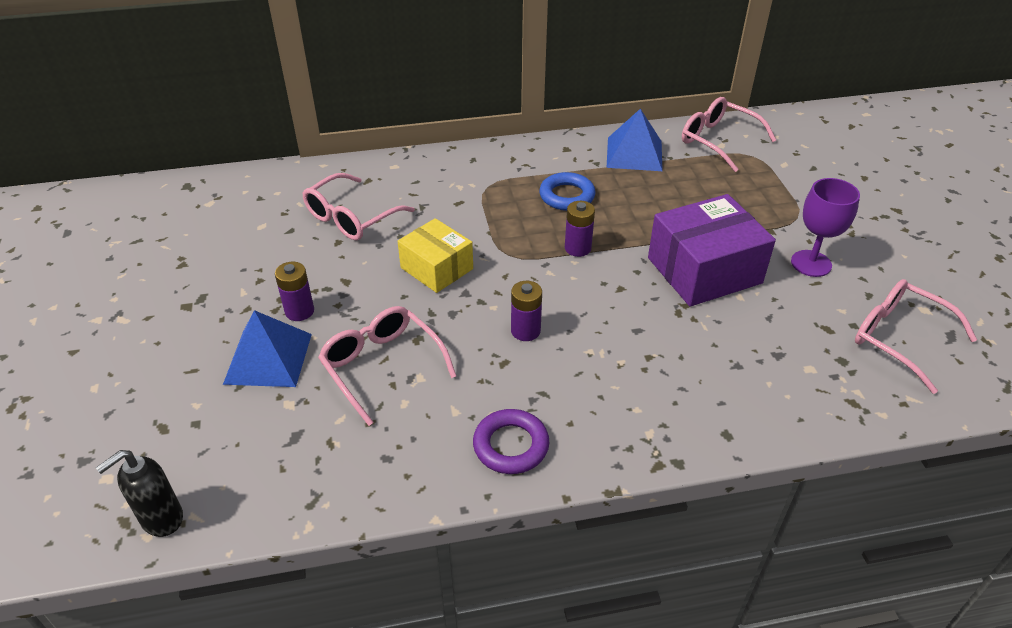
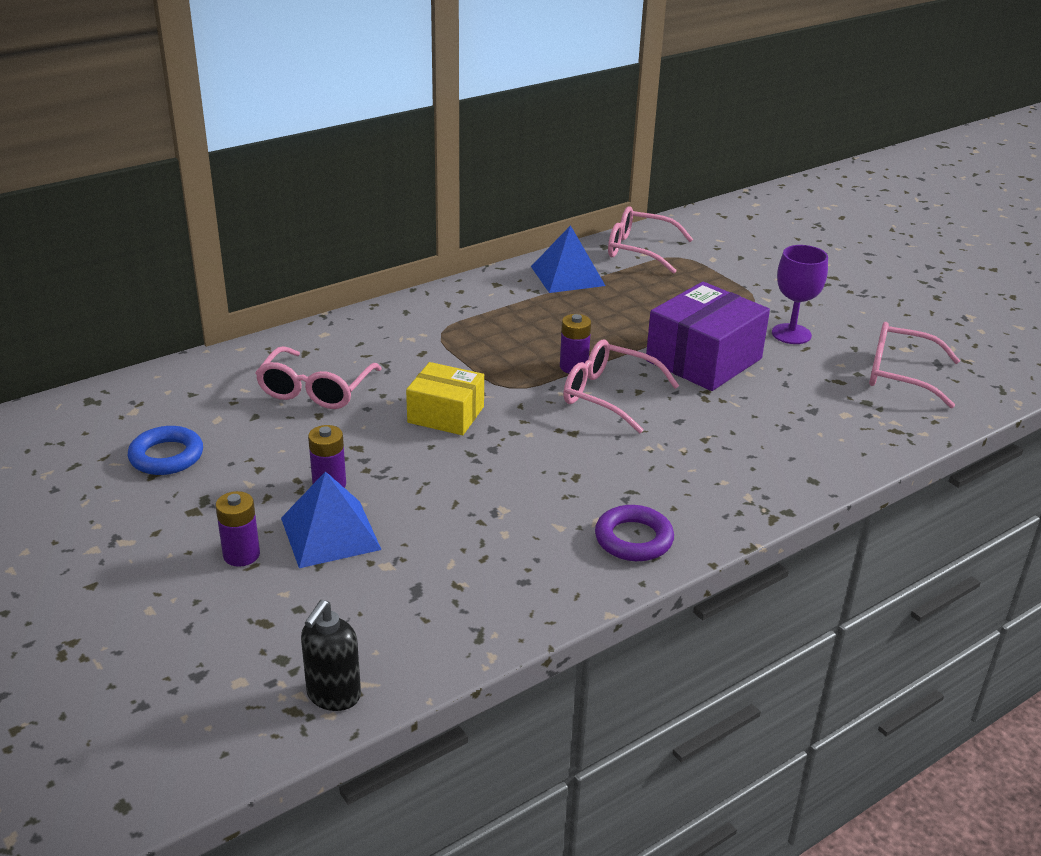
camera: 25 degrees left, 10 degrees down
(382, 366) = (457, 509): pink glasses -> pink glasses (608, 395)
(525, 331) = (576, 446): purple battery -> purple battery (241, 555)
(567, 196) = (529, 325): blue ring -> blue ring (166, 456)

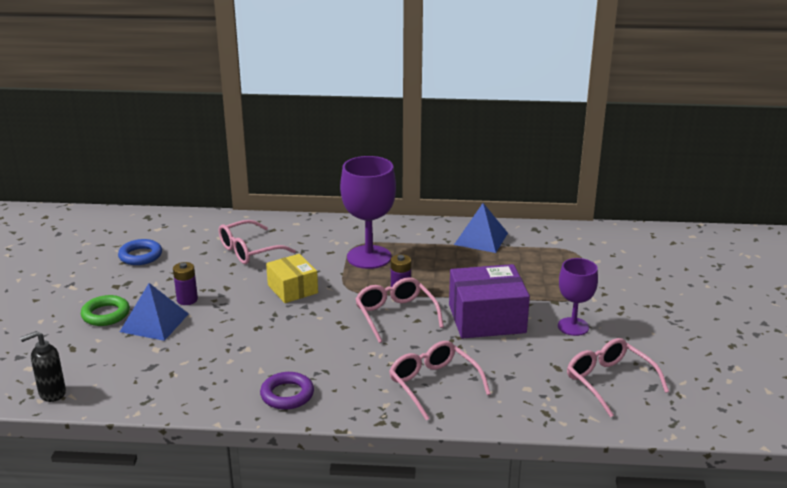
camera: 40 degrees right, 5 degrees down
(241, 555) = (106, 314): purple battery -> green ring
(478, 341) = (369, 257): none -> purple goblet
(639, 250) = (553, 238): pink glasses -> pink glasses (433, 384)

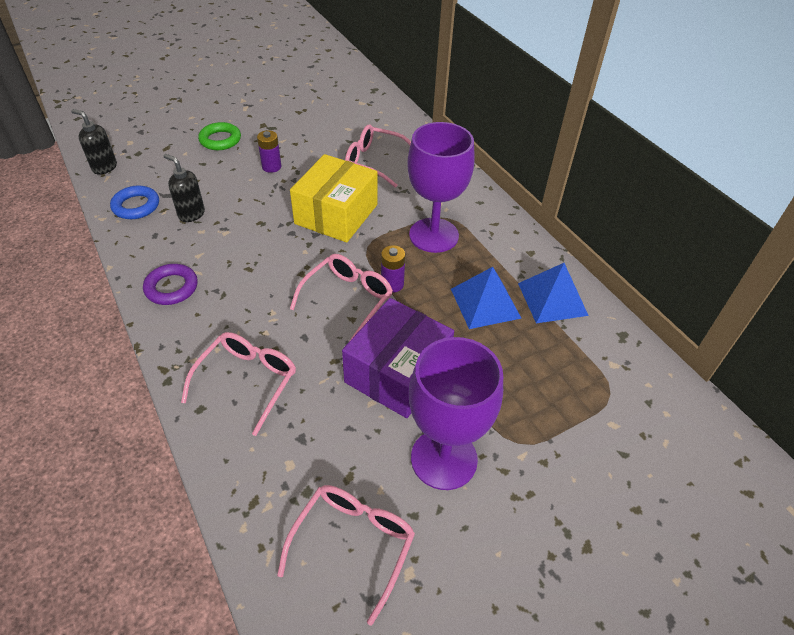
camera: 55 degrees right, 20 degrees up
(140, 256) = (314, 114): blue ring -> blue ring (136, 206)
(154, 322) = (227, 167): blue pyramid -> blue pyramid (485, 303)
(199, 359) = (191, 214): none -> black soap dispenser
(292, 289) = (336, 214): yellow box -> yellow box, size x1.58
(487, 319) = (397, 372): purple box -> purple box turned 75 degrees clockwise
(573, 326) = (444, 459): purple goblet -> purple goblet, size x1.61

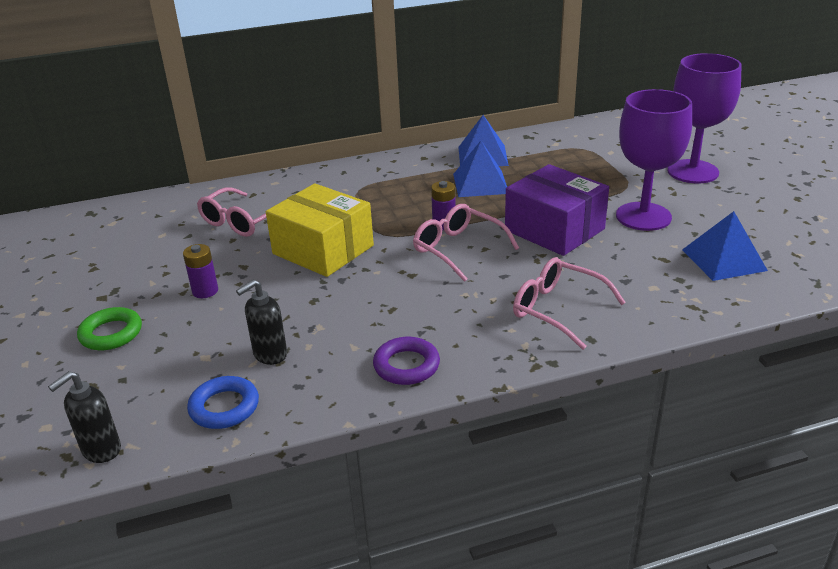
camera: 75 degrees left, 15 degrees down
(353, 544) = (723, 260): pink glasses -> blue pyramid
(433, 235) = (382, 198): purple goblet -> purple goblet (692, 172)

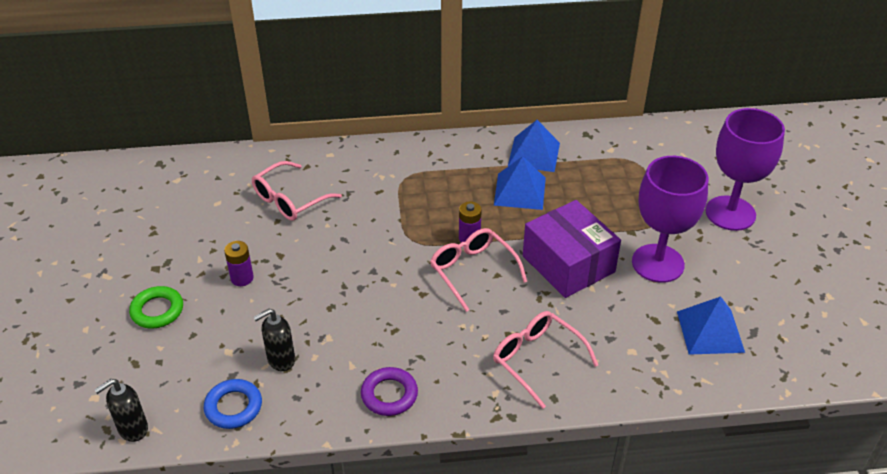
camera: 10 degrees right, 10 degrees up
(323, 250) = (353, 249): yellow box -> none

